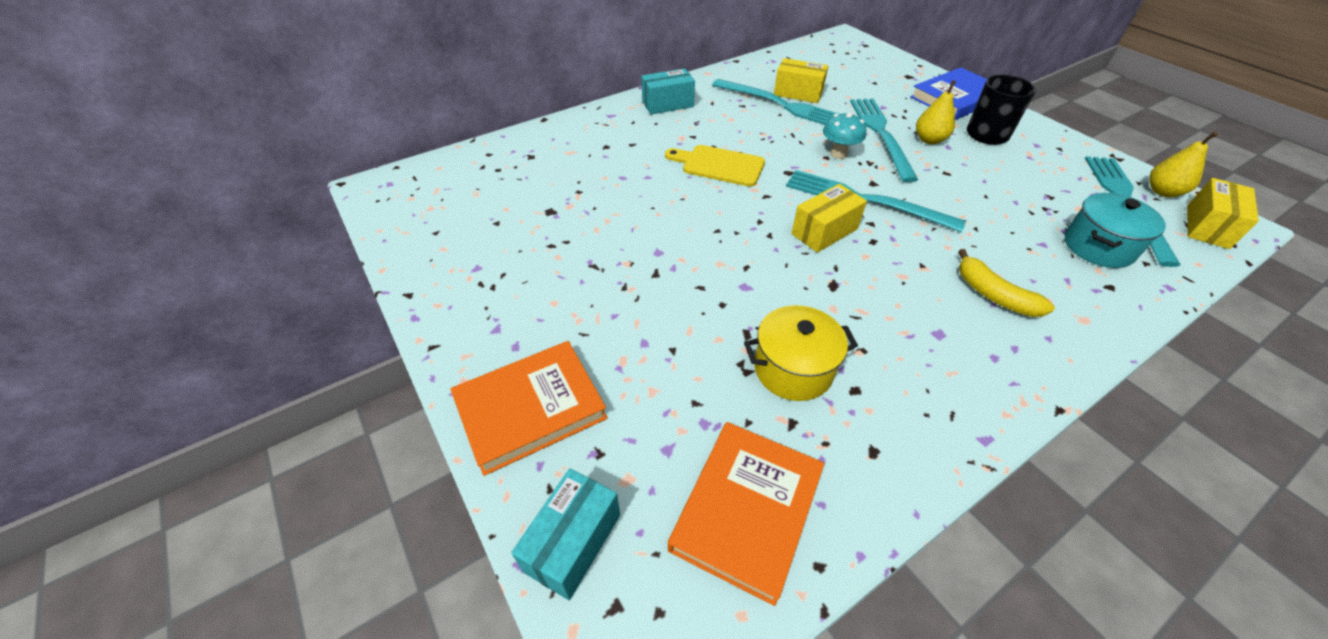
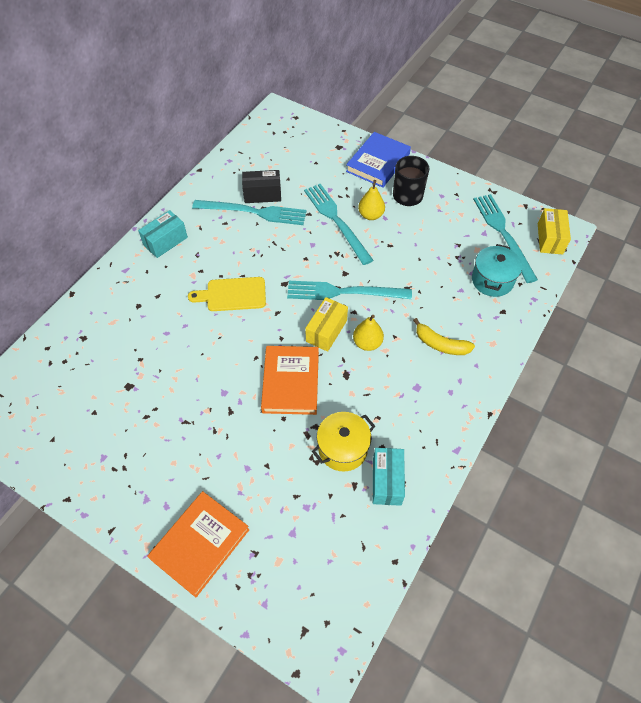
camera: 25 degrees left, 10 degrees up
(573, 542) = (266, 609): turquoise box -> turquoise box (387, 481)
(746, 510) = (349, 548): orange book -> orange book (291, 382)
(798, 93) = (262, 194): yellow box -> black box
(838, 154) = (313, 252): turquoise mushroom -> none
(1162, 192) = (522, 215): yellow pear -> yellow pear (367, 343)

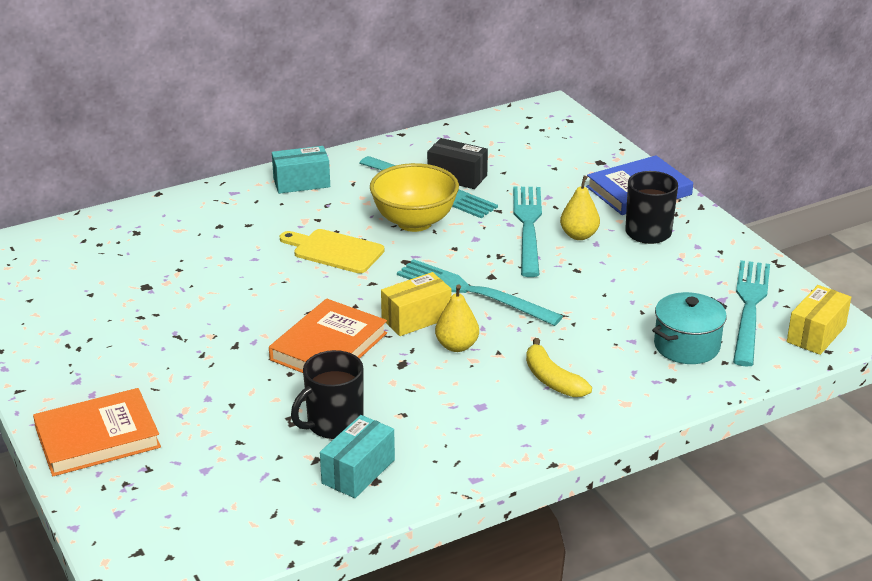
camera: 30 degrees right, 25 degrees down
(265, 246) = (414, 222): none -> yellow bowl
(343, 448) = (333, 424): yellow pot -> black mug

